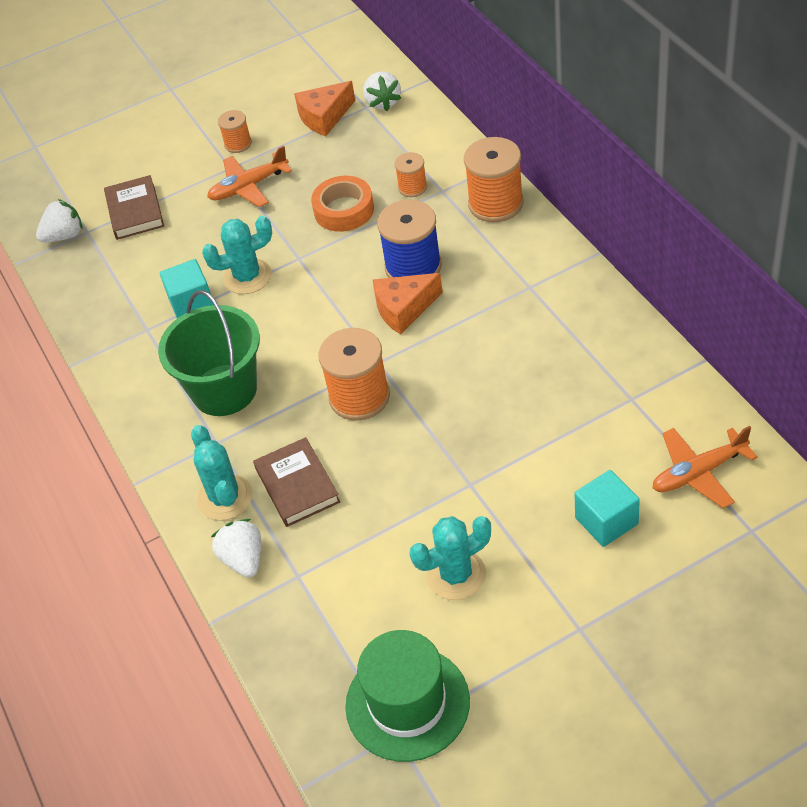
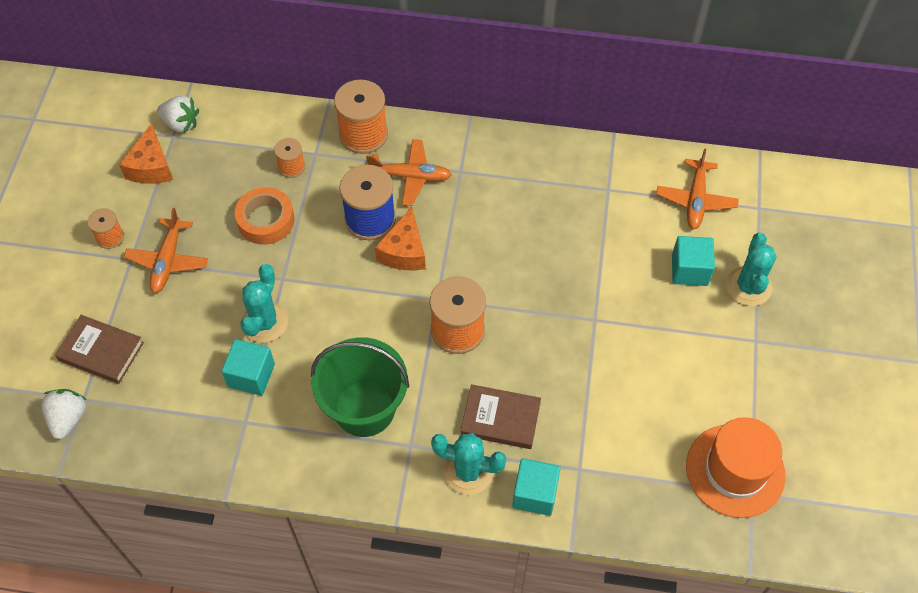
camera: 60 degrees left, 10 degrees up
(243, 559) = (535, 494): white strawberry -> turquoise cube
(407, 703) = (735, 470): green hat -> orange hat
(456, 575) = (659, 377): turquoise cactus -> turquoise cactus (748, 286)
(486, 261) = (411, 176): none -> orange plane

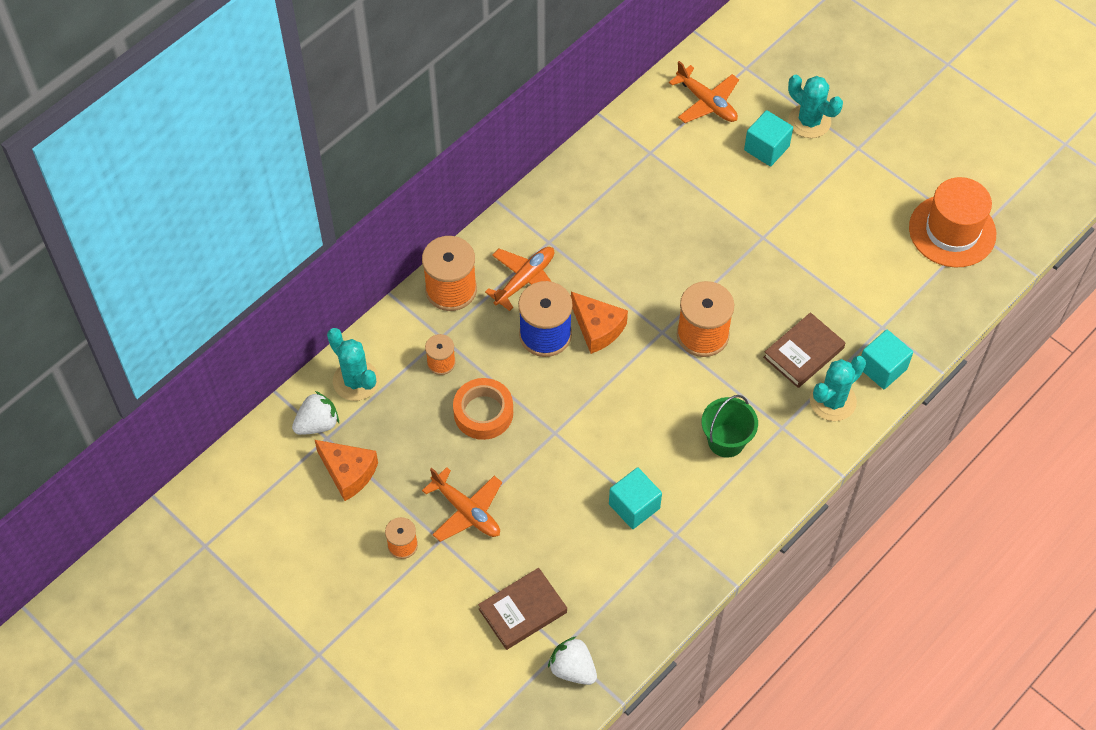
camera: 55 degrees left, 0 degrees up
(265, 322) = (589, 469): turquoise cactus -> turquoise cactus (356, 381)
(364, 408) = (726, 441): green bucket -> green bucket, size x0.63

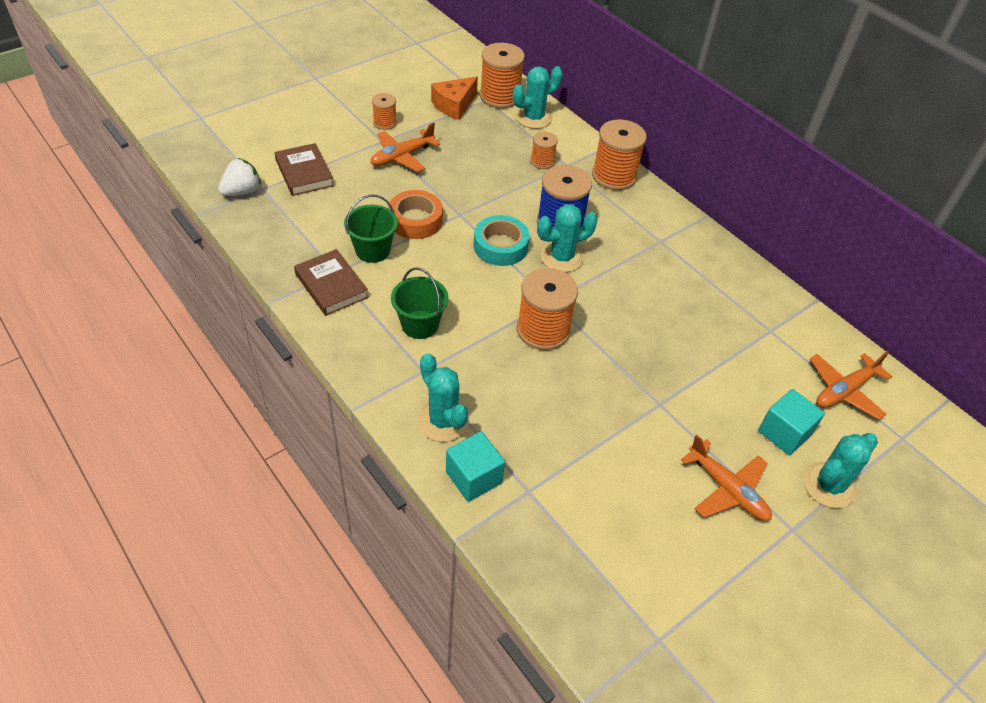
camera: 95 degrees right, 10 degrees down
(317, 424) = (500, 96): white strawberry -> orange spool
(483, 413) = (489, 177): orange tape -> orange tape (415, 220)
(525, 280) = (619, 220): orange plane -> orange plane (727, 489)
(595, 386) = (500, 246): none -> turquoise tape
(597, 328) = (561, 257): orange cheese -> turquoise cactus
(634, 506) = (373, 250): turquoise cube -> green bucket
(803, 353) = (507, 408): brown book -> brown book (331, 285)
(952, 231) = (662, 608): orange hat -> none

